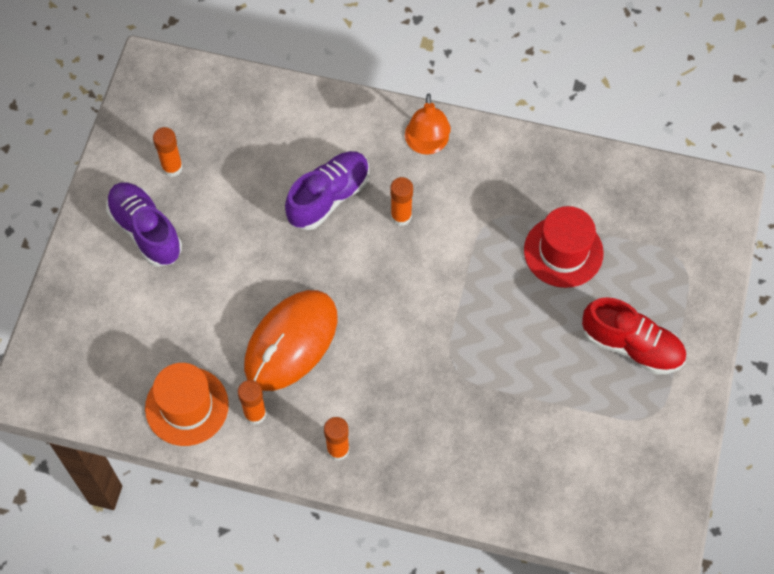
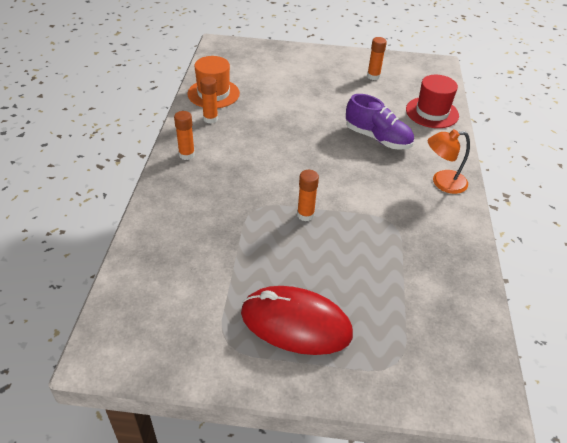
camera: 80 degrees right, 20 degrees down
(146, 231) = (327, 71): purple shoe -> none
(291, 342) = (263, 130): orange mouse -> none
(401, 216) = (375, 173): orange glue stick -> orange glue stick (305, 215)
(563, 251) = (377, 269): red hat -> red hat (432, 112)
(632, 346) = (296, 323): red shoe -> red mouse

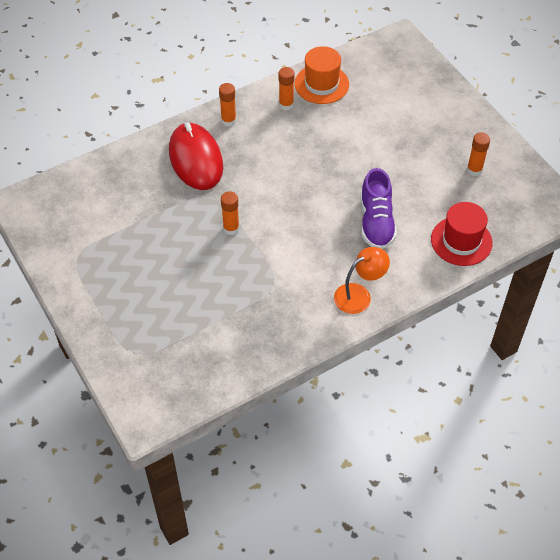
camera: 55 degrees right, 10 degrees up
(296, 323) = (122, 282): red mouse -> red mouse (196, 159)
(442, 182) = (359, 295): orange lamp -> orange lamp turned 105 degrees clockwise

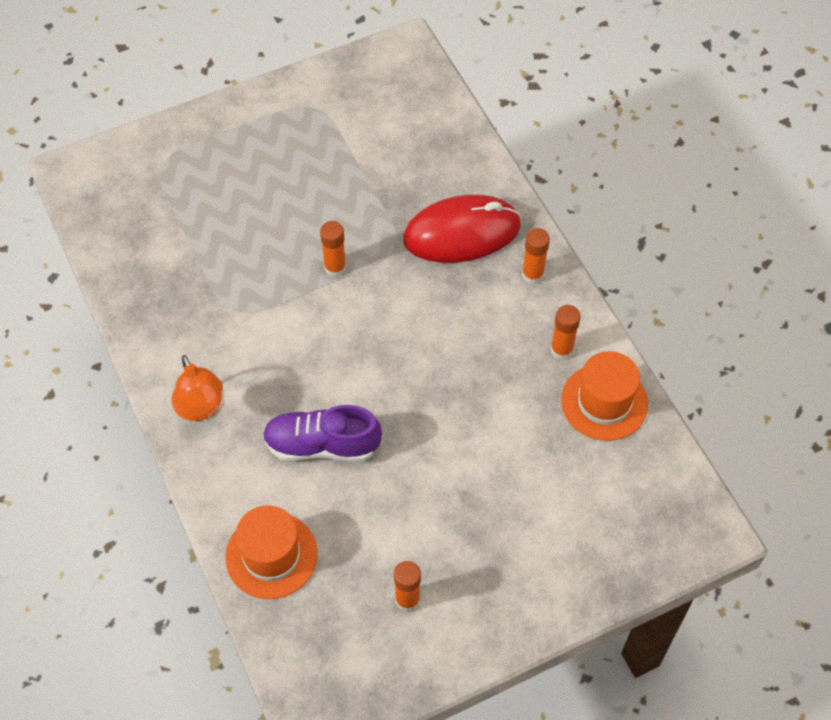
camera: 95 degrees right, 5 degrees up
(461, 241) = (271, 555): red hat -> orange hat

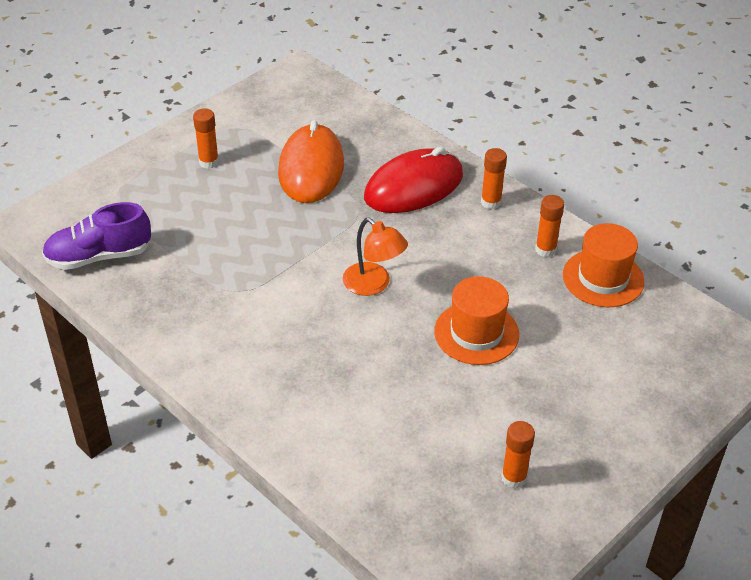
camera: 20 degrees left, 15 degrees down
(201, 408) = (239, 376): orange lamp -> orange lamp (373, 285)
(271, 555) = (366, 478): orange hat -> orange hat (476, 333)
(322, 445) = (370, 375): purple shoe -> purple shoe (99, 256)
(335, 268) = (313, 237): orange glue stick -> orange glue stick (209, 162)
(367, 180) = (311, 168): none -> orange mouse

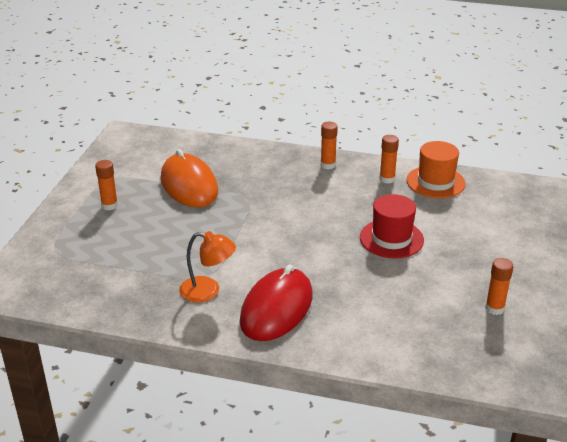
camera: 30 degrees left, 10 degrees down
(99, 256) = (79, 292): purple shoe -> none
(373, 285) = (299, 236): orange lamp -> orange lamp (208, 291)
(413, 187) = (270, 173): red mouse -> red mouse (276, 308)
(476, 333) = (391, 239): orange hat -> red hat

